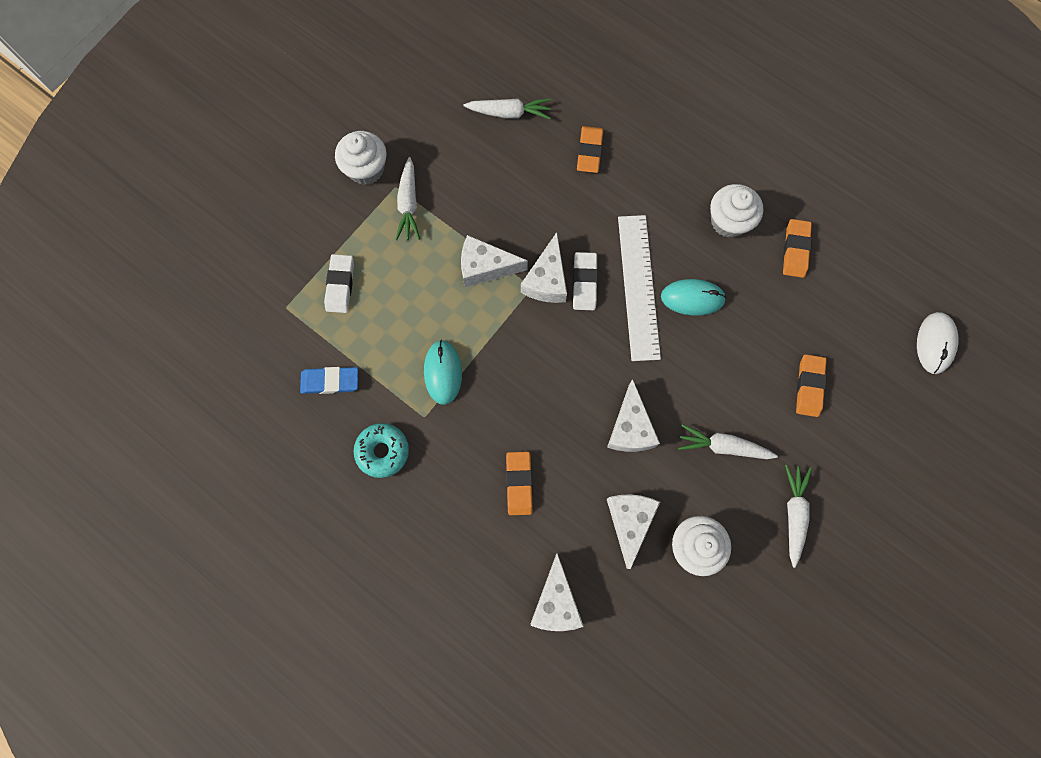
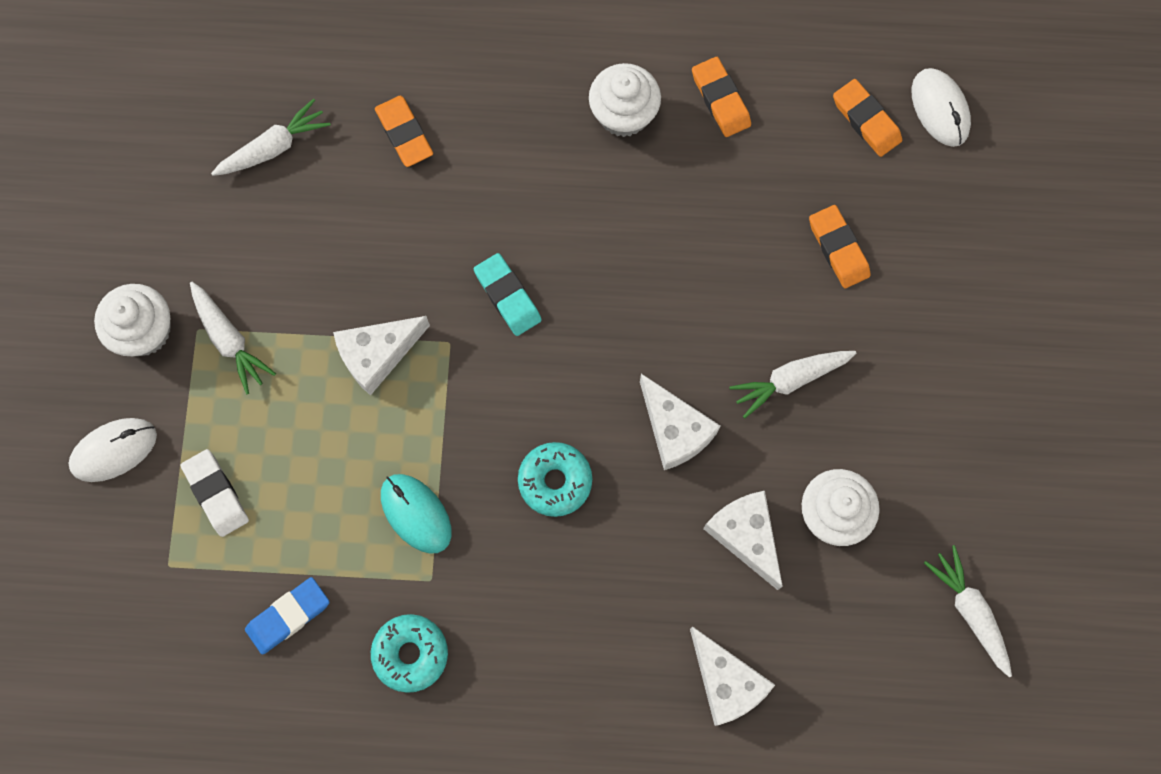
camera: 35 degrees left, 0 degrees up
(303, 224) = (114, 450): none -> white mouse
(519, 483) = (594, 580): orange eraser -> orange eraser (866, 120)
(537, 409) = (555, 481): none -> turquoise donut
(547, 280) = (461, 322): white cheese -> none
(584, 283) = (507, 296): white eraser -> turquoise eraser
(638, 286) = (573, 259): white ruler -> none
(692, 298) = (643, 232): turquoise mouse -> none
(793, 513) = (914, 403): white carrot -> white carrot (970, 611)

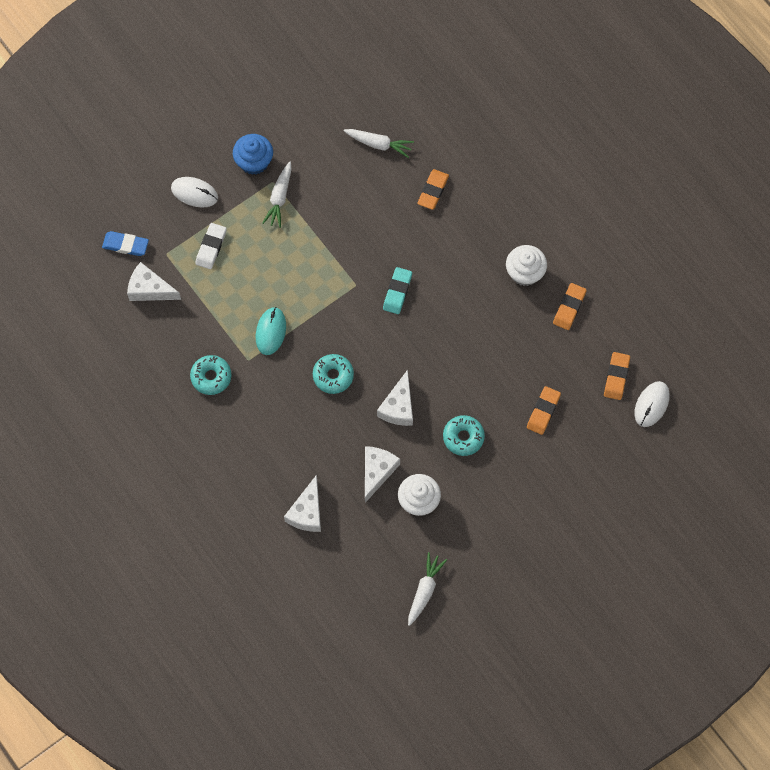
camera: 50 degrees right, 5 degrees down
(144, 331) = (254, 162): white cupcake -> blue cupcake
(288, 616) = (185, 317): blue eraser -> blue eraser (125, 245)
(377, 355) = (325, 261): white cheese -> white cheese (150, 289)
(790, 380) = (463, 437): white carrot -> turquoise donut

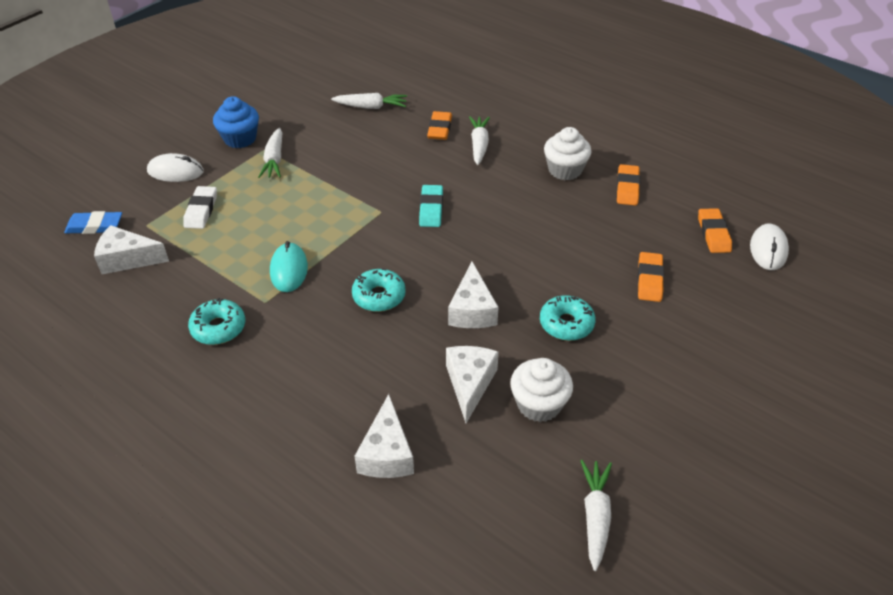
camera: 15 degrees left, 25 degrees down
(461, 222) = (479, 145): none -> white carrot

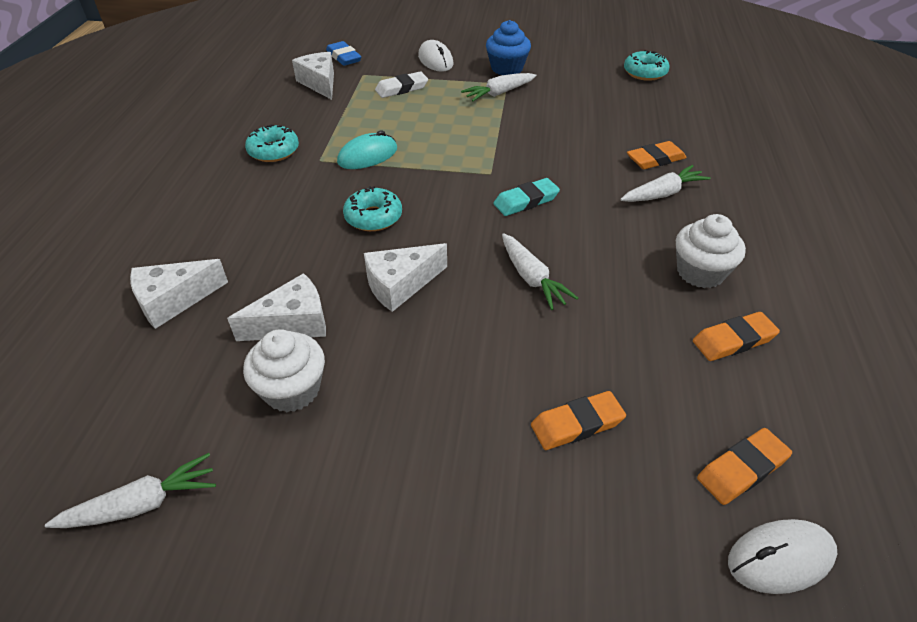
camera: 60 degrees right, 0 degrees up
(371, 107) = (634, 109): white carrot -> white carrot (531, 278)
(566, 324) = (434, 368): turquoise donut -> turquoise donut (645, 73)

